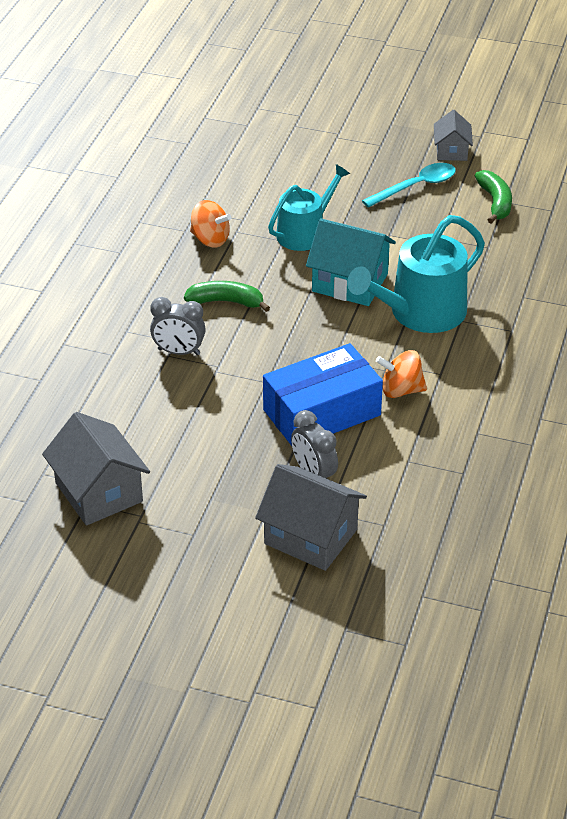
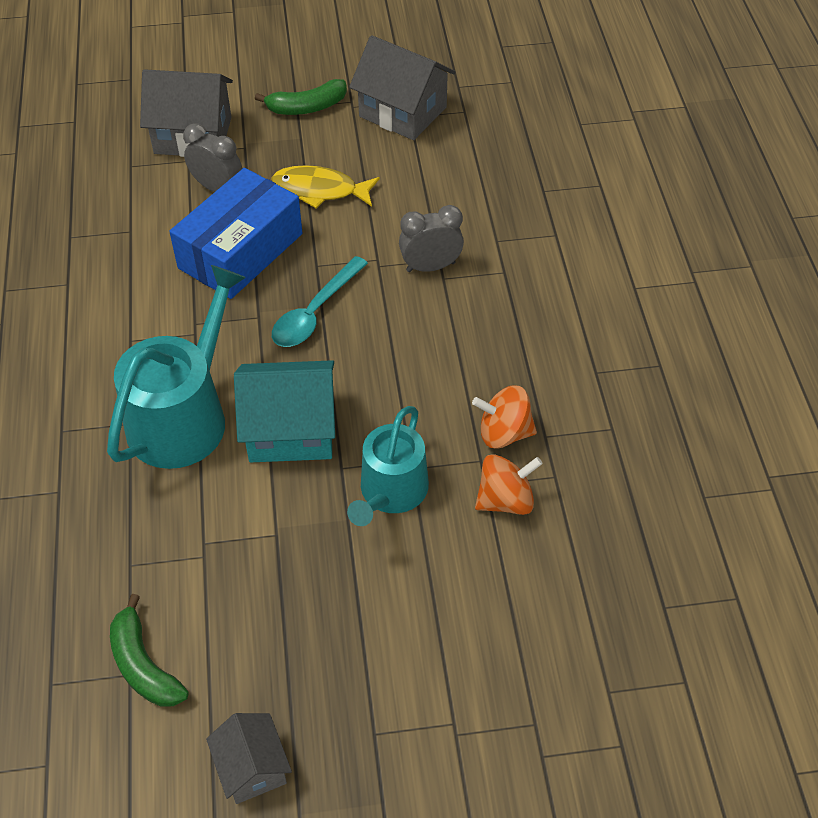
camera: 155 degrees right, 10 degrees up
(225, 442) = (320, 190): none -> yellow fish
(226, 301) = (422, 347): green banana -> green banana (307, 107)
(401, 390) = (167, 304): orange spinning top -> orange spinning top (505, 500)
(416, 187) = (277, 651): turquoise spoon -> turquoise spoon (315, 312)

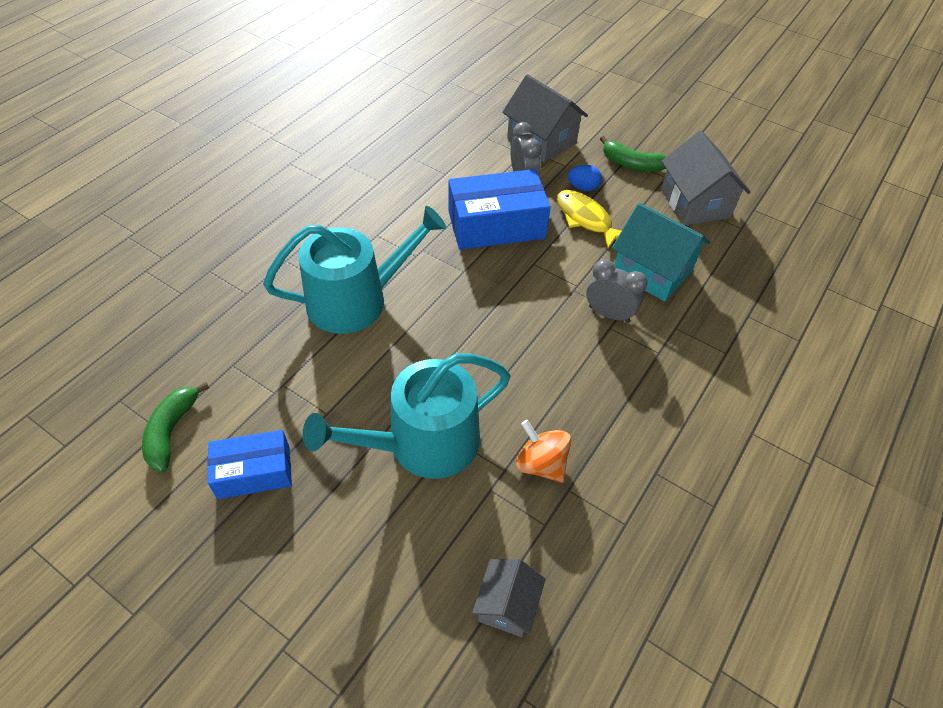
camera: 40 degrees right, 0 degrees up
(252, 768) = (151, 550): grey house -> grey house (507, 605)
(268, 633) = (254, 472): none -> blue box
(285, 160) = (583, 188): none -> blue egg
(291, 430) = (406, 355): turquoise house -> turquoise house (652, 271)
(315, 312) = (501, 292): turquoise spoon -> none
(390, 492) = (423, 443): turquoise watering can -> turquoise watering can, size x1.51
(505, 500) = (492, 512): orange spinning top -> none

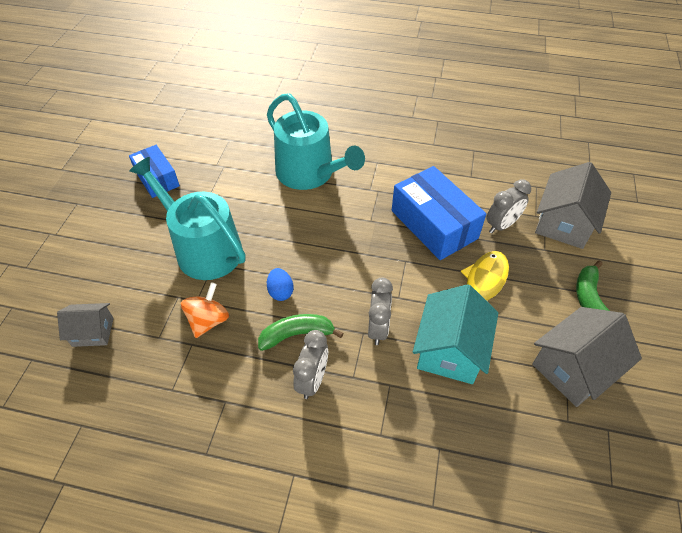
camera: 70 degrees right, 0 degrees up
(171, 431) = (173, 135): green banana -> green banana (297, 334)
(583, 188) = (524, 270): blue egg -> blue egg (280, 292)
(653, 386) = (312, 380): none -> grey clock

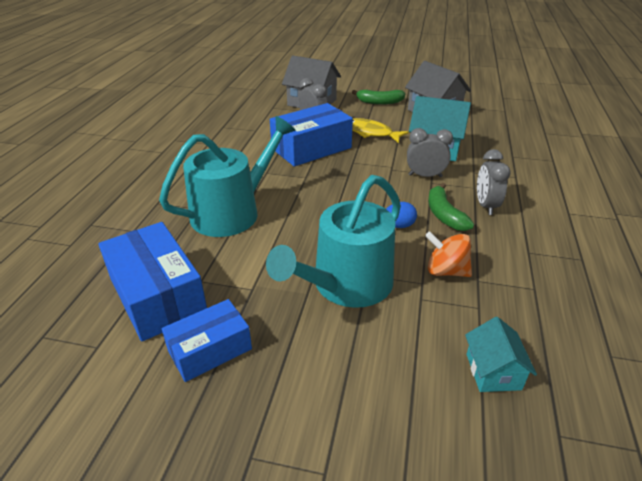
camera: 90 degrees left, 15 degrees down
(93, 332) = (493, 371): grey house -> turquoise house
(212, 148) = (157, 295): none -> blue box
(312, 380) = (486, 206): grey clock -> grey clock turned 105 degrees counterclockwise

